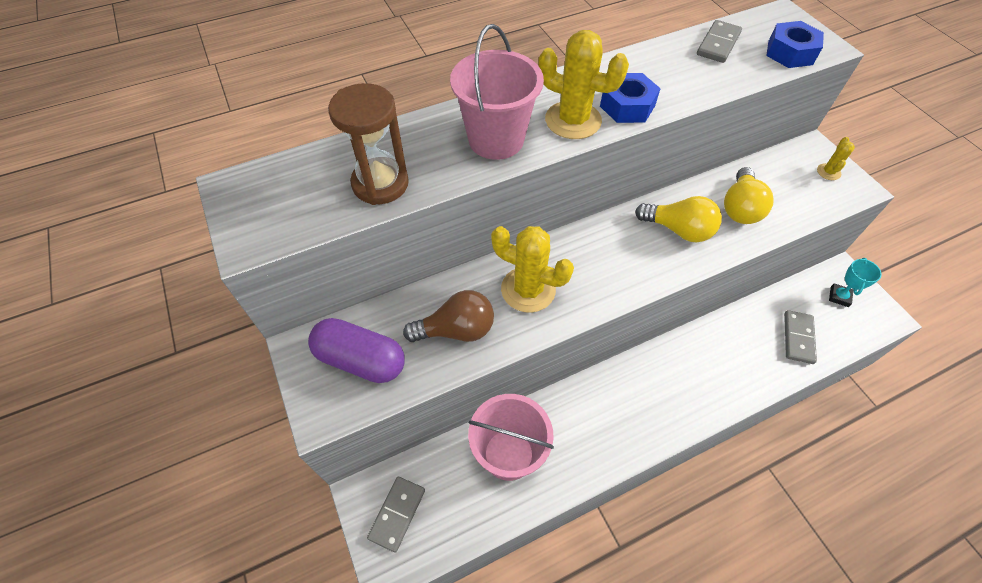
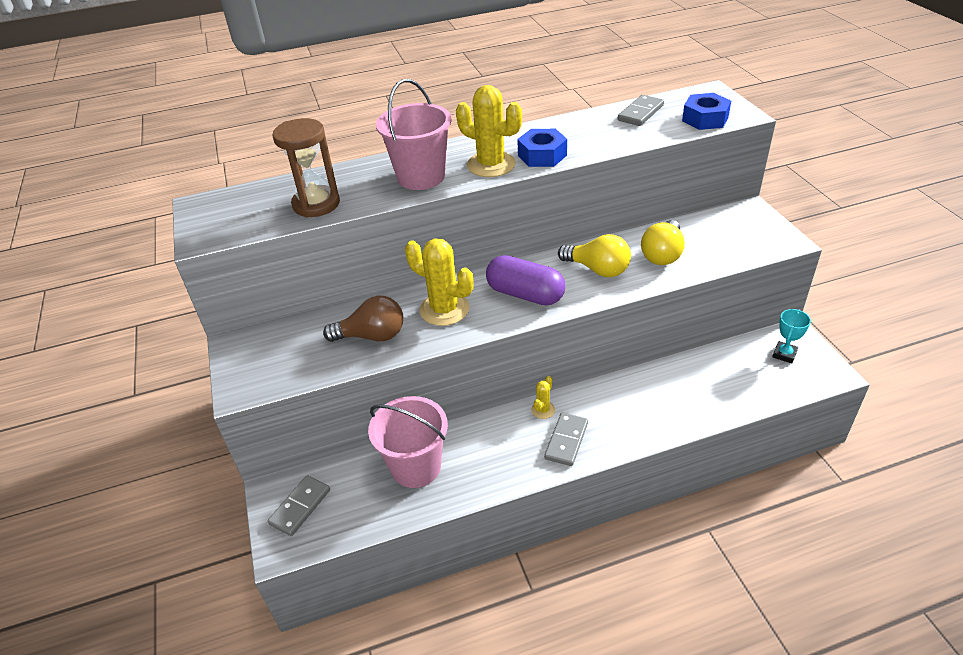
camera: 10 degrees right, 15 degrees down
(361, 360) = (283, 353): purple capsule -> purple capsule (525, 294)
(798, 338) = (731, 387): grey domino -> grey domino (566, 441)
(828, 172) = (759, 229): yellow cactus -> yellow cactus (543, 410)

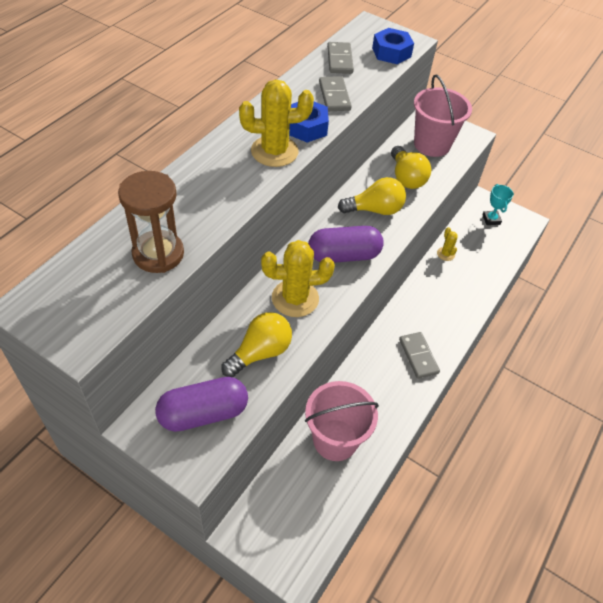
camera: 45 degrees left, 10 degrees up
(284, 357) = (203, 413): none -> purple capsule
(300, 507) = (278, 530): grey domino -> grey domino (334, 96)
(372, 336) = (260, 352): brown light bulb -> yellow light bulb
(421, 177) = (226, 186): pink bucket -> pink bucket (432, 144)
(543, 410) = (382, 341): yellow cactus -> yellow cactus (445, 254)

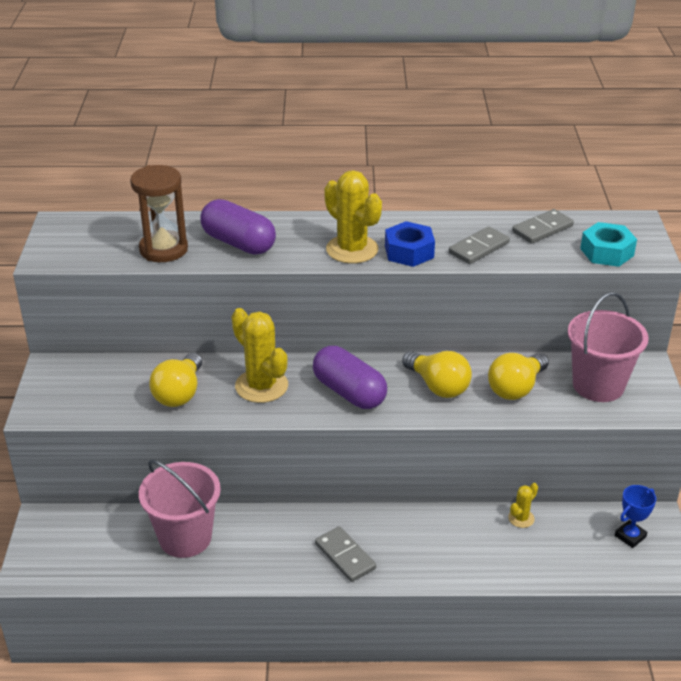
camera: 60 degrees right, 15 degrees down
(203, 413) = (90, 391): purple capsule -> purple capsule (238, 243)
(260, 352) = (179, 393): yellow light bulb -> yellow light bulb turned 90 degrees clockwise
(391, 52) = (607, 252): blue nut -> turquoise nut
(418, 356) = (345, 556): grey domino -> grey domino turned 75 degrees counterclockwise
(491, 219) = (630, 536): turquoise trophy -> blue trophy

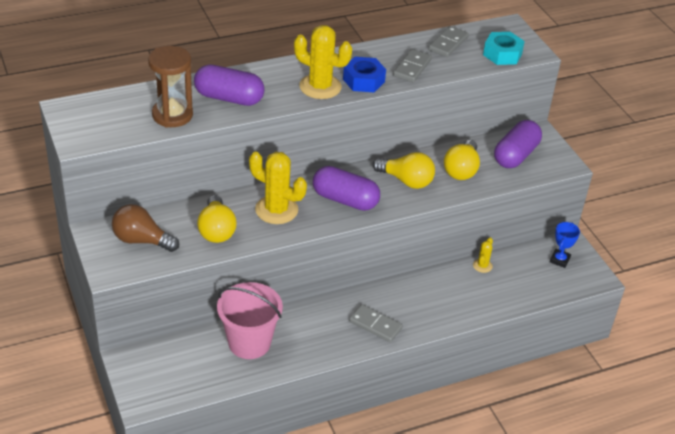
camera: 25 degrees left, 5 degrees up
(92, 386) = (141, 240): none -> brown light bulb
(598, 385) = (515, 155): pink bucket -> purple capsule

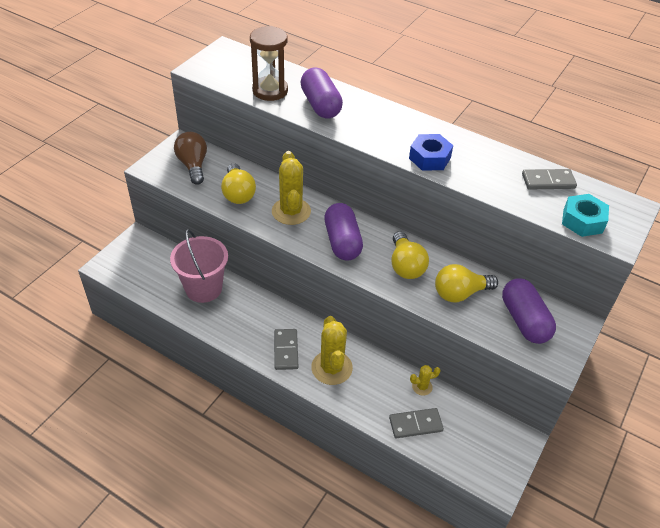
camera: 55 degrees right, 5 degrees up
(216, 230) = (238, 193): yellow light bulb -> yellow light bulb turned 60 degrees counterclockwise
(320, 87) = (391, 140): yellow cactus -> yellow cactus (331, 368)
(412, 68) = (484, 176): grey domino -> grey domino (415, 424)
(515, 155) = (524, 320): purple capsule -> purple capsule turned 75 degrees clockwise
(559, 260) = (489, 441): blue trophy -> none

